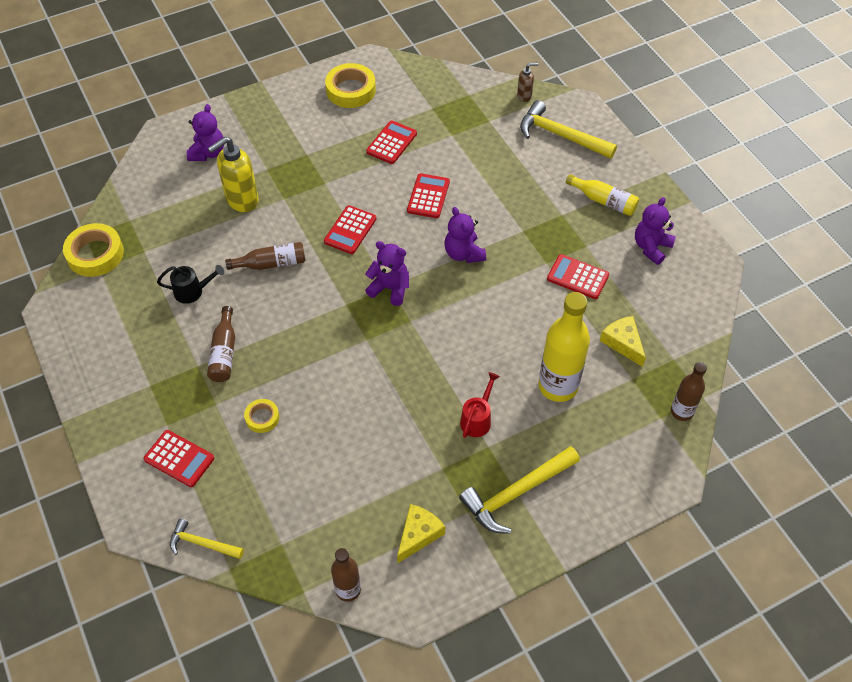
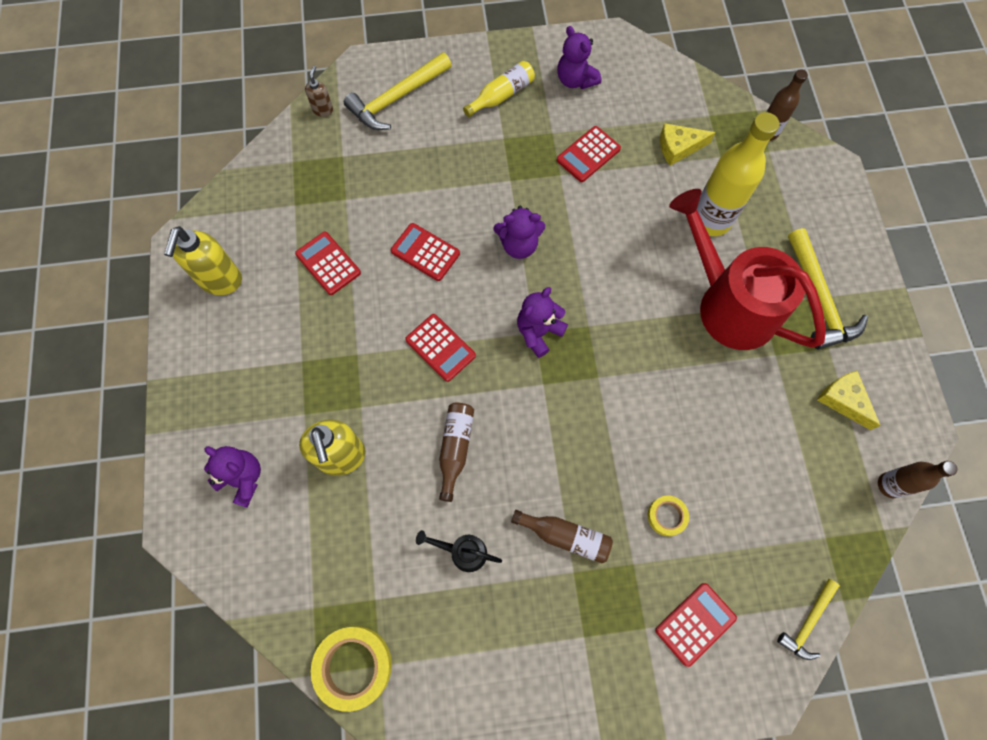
camera: 70 degrees left, 15 degrees up
(193, 291) = (462, 551): black watering can -> black watering can turned 90 degrees counterclockwise
(351, 90) = (220, 281): yellow tape -> yellow soap dispenser
(477, 419) = (728, 303): red watering can -> red watering can, size x2.46

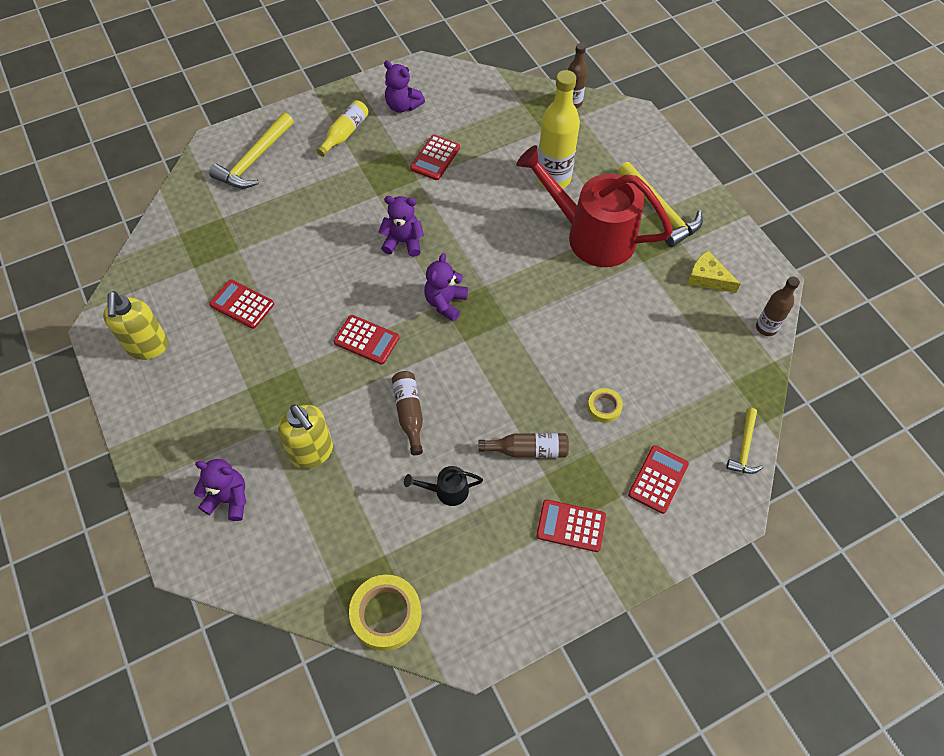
camera: 20 degrees left, 10 degrees down
(323, 110) = (191, 186): brown soap dispenser -> none
(425, 252) = (325, 271): red calculator -> red calculator (571, 526)
(519, 245) = (403, 242): purple teddy bear -> purple teddy bear turned 150 degrees counterclockwise
(678, 147) = (507, 133): yellow cheese -> none

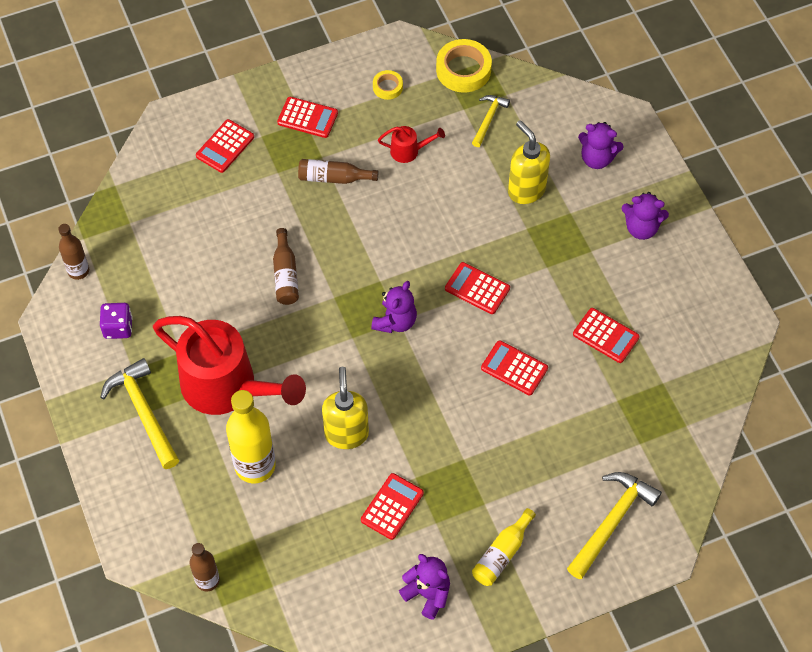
camera: 175 degrees left, 0 degrees up
(148, 347) = (694, 298): yellow soap dispenser -> yellow soap dispenser (346, 433)
(331, 269) = (514, 368): none -> red calculator
(403, 242) = (435, 395): purple teddy bear -> purple teddy bear (641, 228)
(409, 413) = (438, 216): brown bottle -> brown bottle (285, 275)
(446, 491) = (409, 151): black watering can -> red watering can
(604, 407) = (257, 208): yellow tape -> yellow tape (387, 87)
(707, 278) = (118, 327): yellow cheese -> purple dice
(744, 447) = (141, 165): yellow hammer -> yellow hammer (488, 119)

